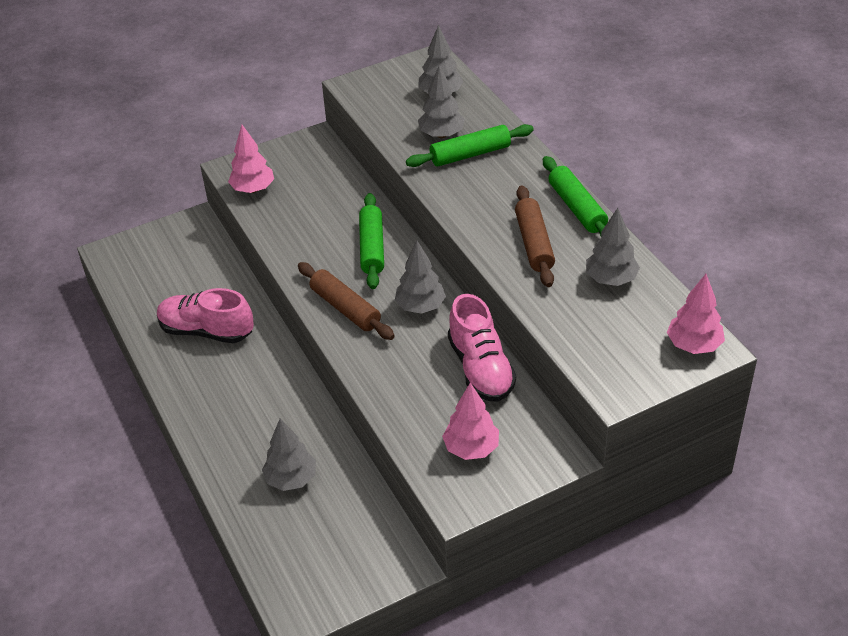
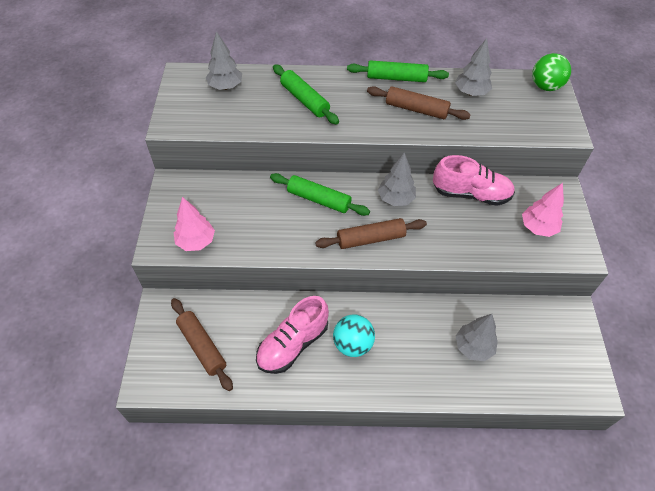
camera: 65 degrees left, 10 degrees up
(166, 270) = (202, 346): none -> brown rolling pin
(234, 376) = (352, 344): none -> turquoise ball
(441, 134) = (271, 104): grey tree -> none
(470, 154) = (304, 100): green rolling pin -> green rolling pin turned 45 degrees counterclockwise
(693, 345) = (545, 86): pink tree -> green ball

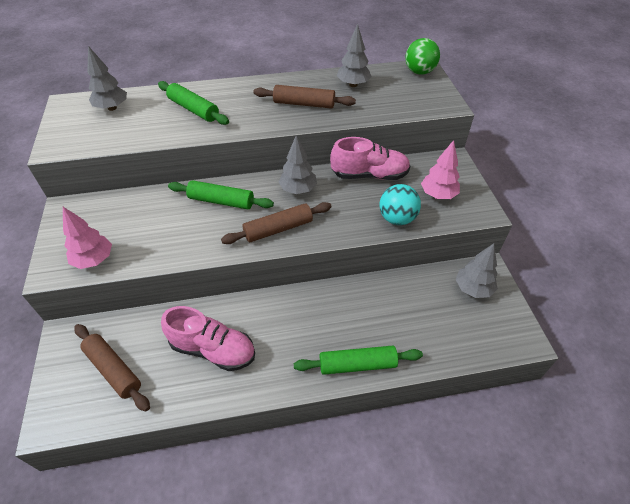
camera: 10 degrees left, 5 degrees down
(293, 344) = (213, 349): pink shoe -> pink shoe turned 105 degrees counterclockwise
(352, 344) = (276, 338): turquoise ball -> turquoise ball (397, 218)
(396, 78) = (281, 81): green rolling pin -> green rolling pin (357, 364)
(473, 347) = (399, 319): grey tree -> grey tree (473, 288)

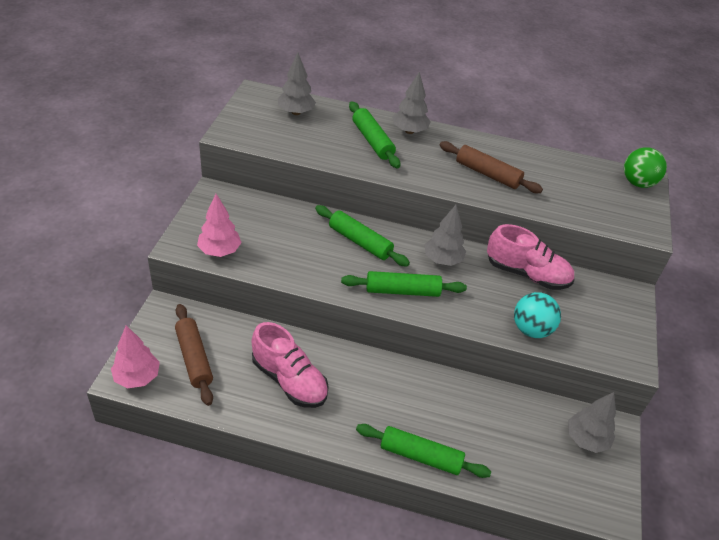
camera: 20 degrees right, 5 degrees down
(278, 229) = (402, 291): brown rolling pin -> green rolling pin
(353, 84) = (552, 171): grey tree -> grey tree (409, 131)
(438, 195) = (591, 323): pink tree -> pink tree (137, 377)

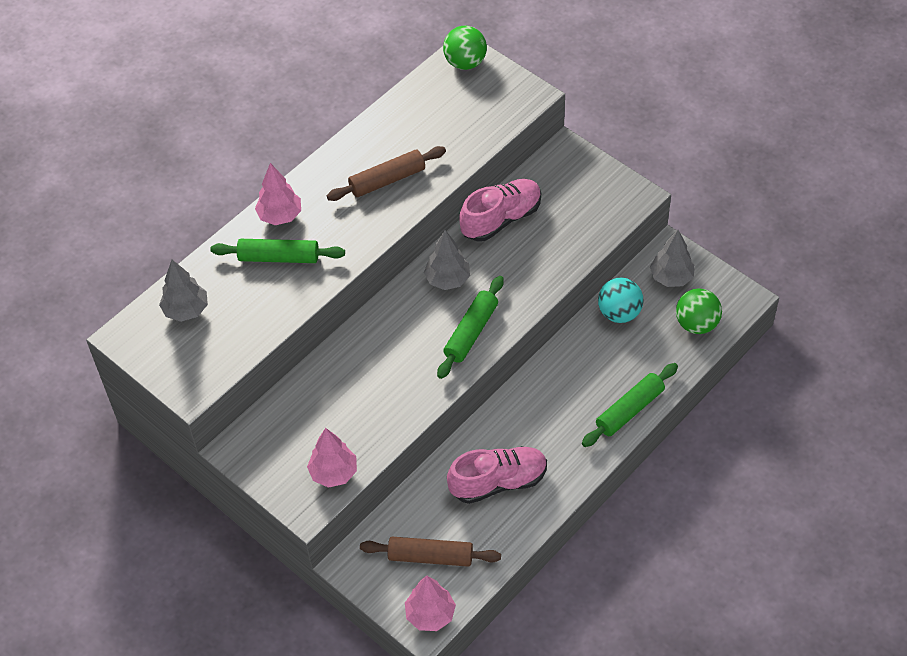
camera: 55 degrees left, 10 degrees up
(360, 242) = (386, 340): green rolling pin -> none
(409, 131) = (280, 216): grey tree -> pink tree
(531, 329) = (568, 252): turquoise ball -> turquoise ball (619, 313)
(552, 480) = (696, 324): none -> green ball

